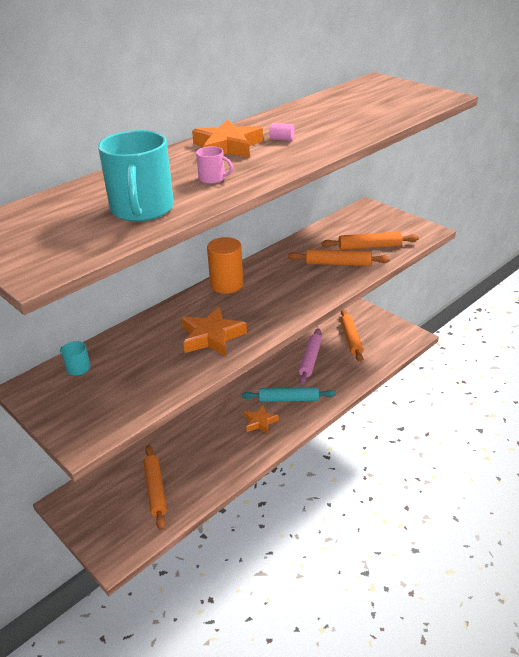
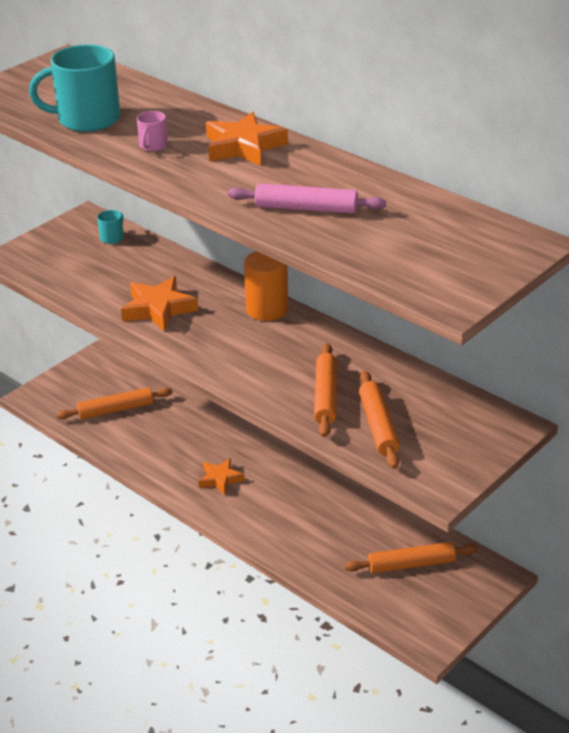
camera: 85 degrees right, 0 degrees up
(282, 139) = (265, 177): pink cylinder -> none
(288, 399) = (265, 502): turquoise rolling pin -> none
(310, 360) = (352, 520): pink rolling pin -> pink rolling pin (306, 208)

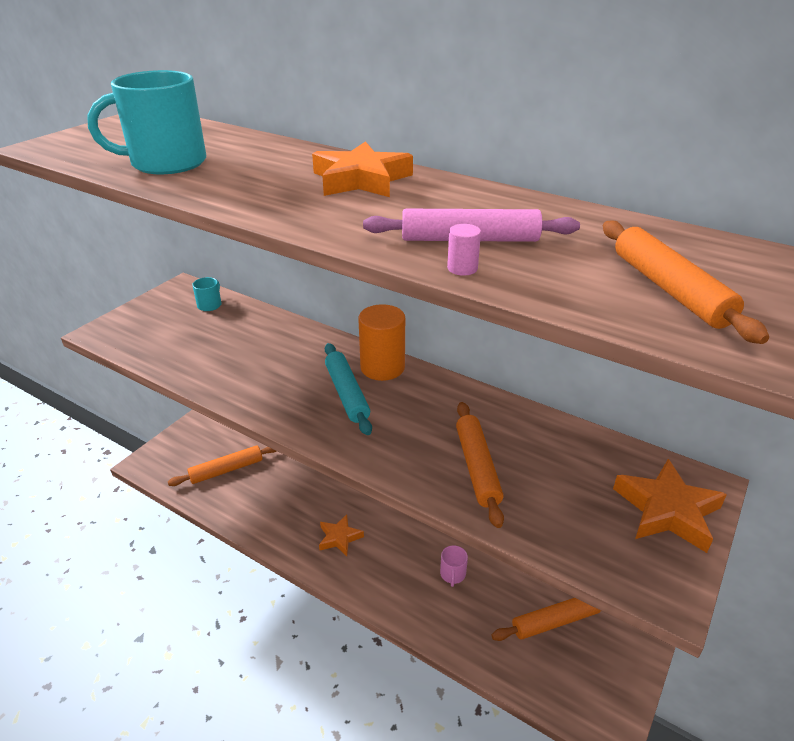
camera: 10 degrees left, 0 degrees up
(153, 145) = (250, 183): pink mug -> pink mug (452, 574)
(158, 309) = (266, 376): orange star -> orange star (667, 510)
(228, 329) = (347, 393): none -> turquoise rolling pin
(290, 231) = (462, 268): none -> pink cylinder
(378, 426) = (552, 502): orange rolling pin -> orange rolling pin (669, 289)

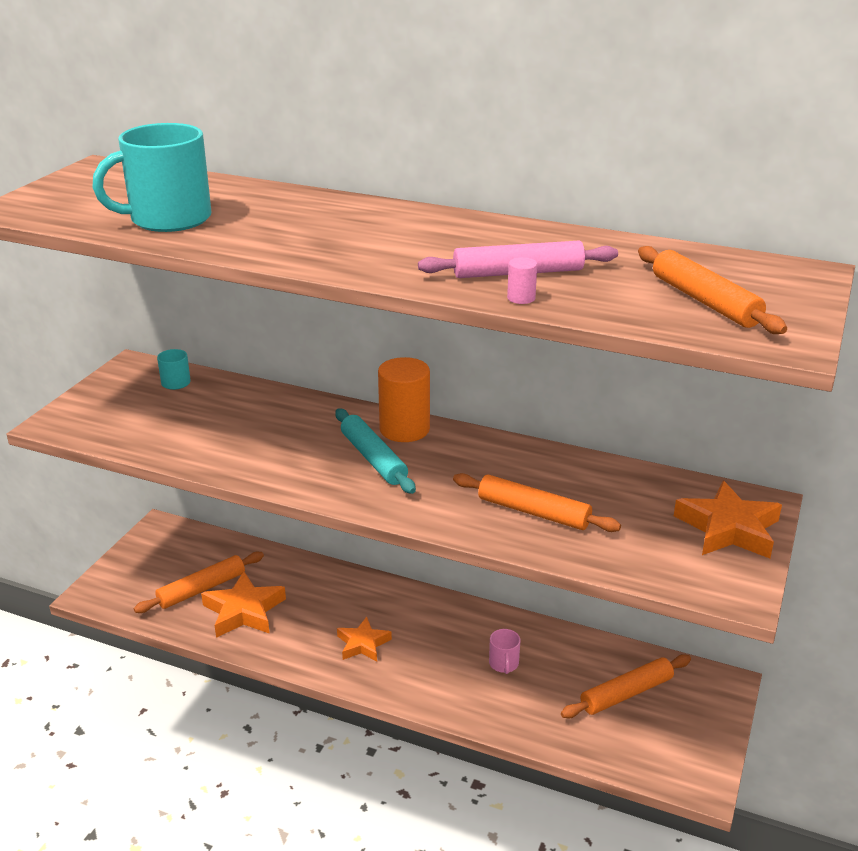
camera: 10 degrees left, 5 degrees down
(361, 180) = (387, 223): orange star -> orange star (244, 611)
(477, 467) = (533, 512): orange rolling pin -> orange rolling pin turned 45 degrees counterclockwise

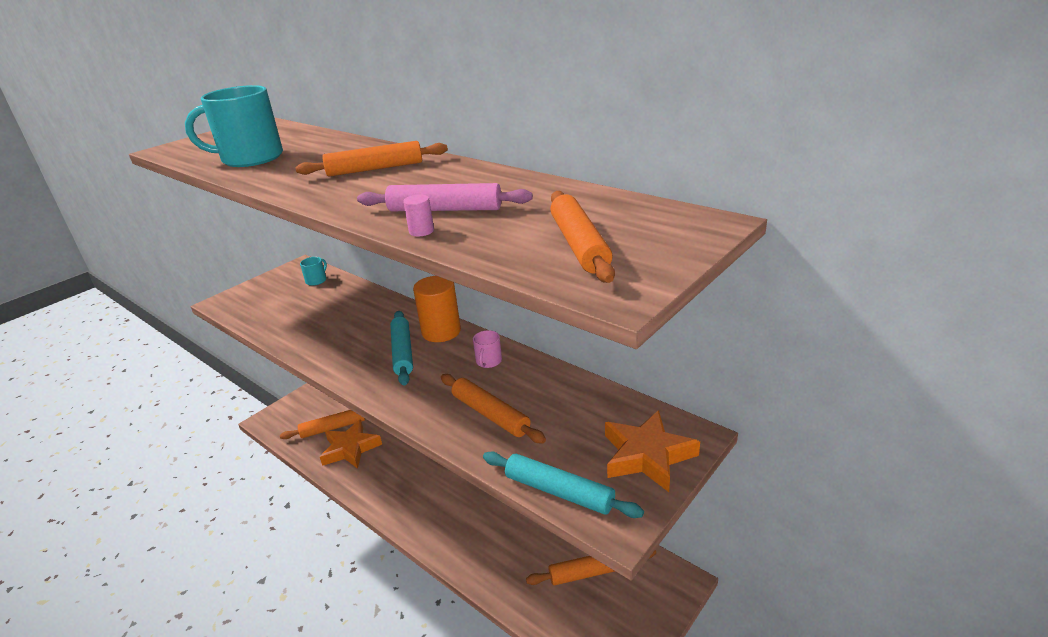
camera: 20 degrees right, 0 degrees up
(363, 644) = (415, 489): orange star -> none
(367, 227) = (375, 169): none -> orange rolling pin
(504, 663) = (507, 525): pink mug -> pink mug (488, 361)
(662, 575) = (559, 492): none -> turquoise rolling pin

